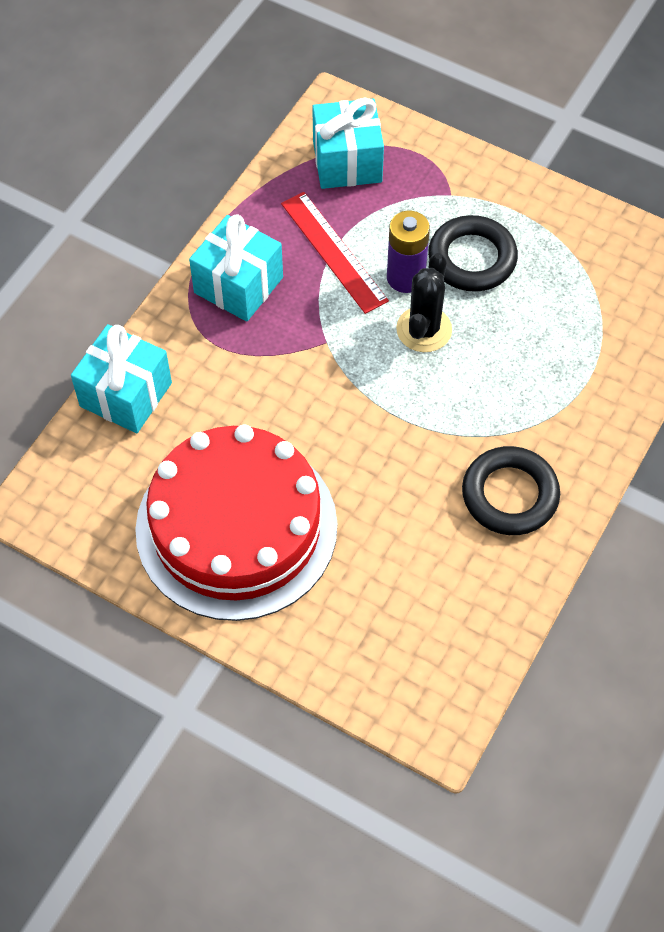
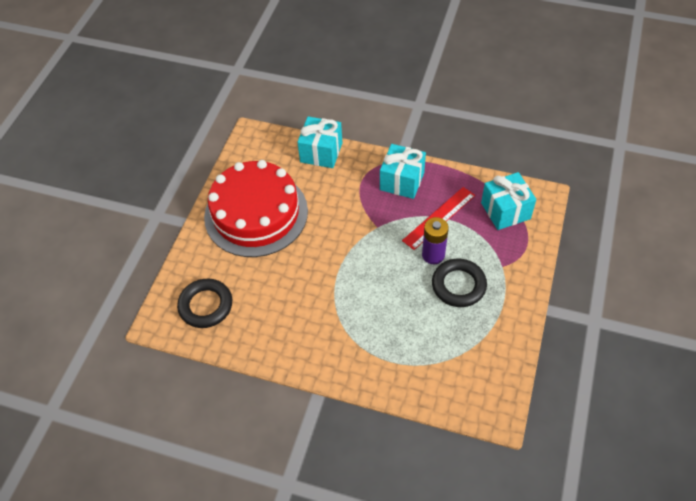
camera: 80 degrees right, 5 degrees down
(424, 329) = (400, 270): black cactus -> none
(510, 495) = (301, 332): black ring -> black ring (206, 305)

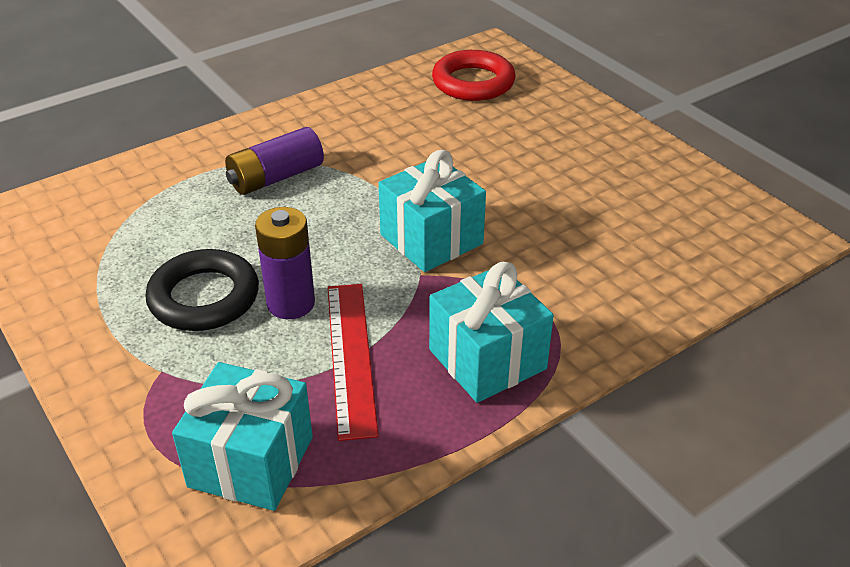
camera: 125 degrees right, 15 degrees down
(206, 305) = (473, 82): black ring -> red ring
(256, 213) = (588, 172): red cake -> none
(321, 152) = (665, 295): turquoise gift -> turquoise gift (431, 239)
(364, 326) = (276, 177): none -> purple battery

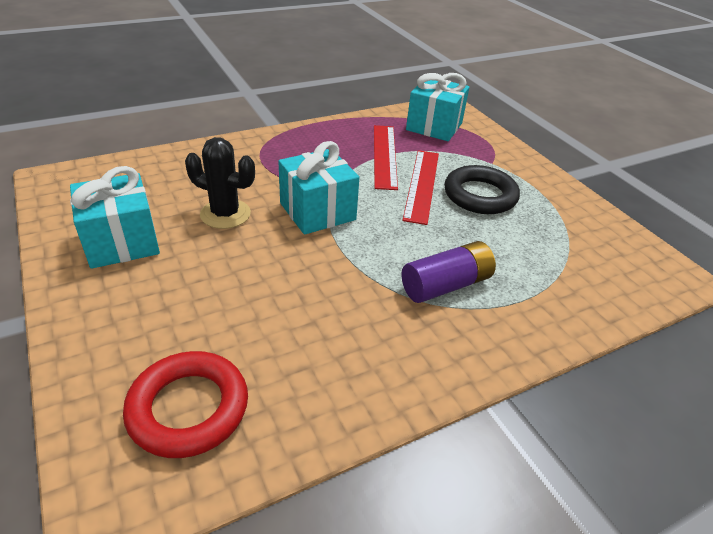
camera: 175 degrees left, 0 degrees up
(291, 303) = (421, 185): purple battery -> red ruler
(487, 359) = (308, 145): turquoise gift -> turquoise gift (122, 242)
(541, 220) = (225, 214): none -> black cactus

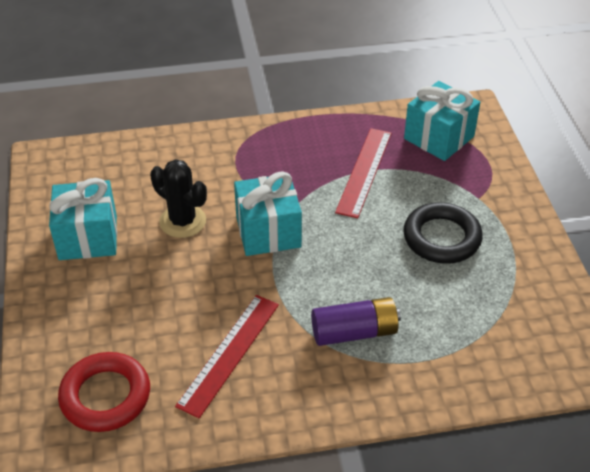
camera: 20 degrees right, 5 degrees up
(421, 185) = (386, 215): red ruler -> red ruler (229, 353)

